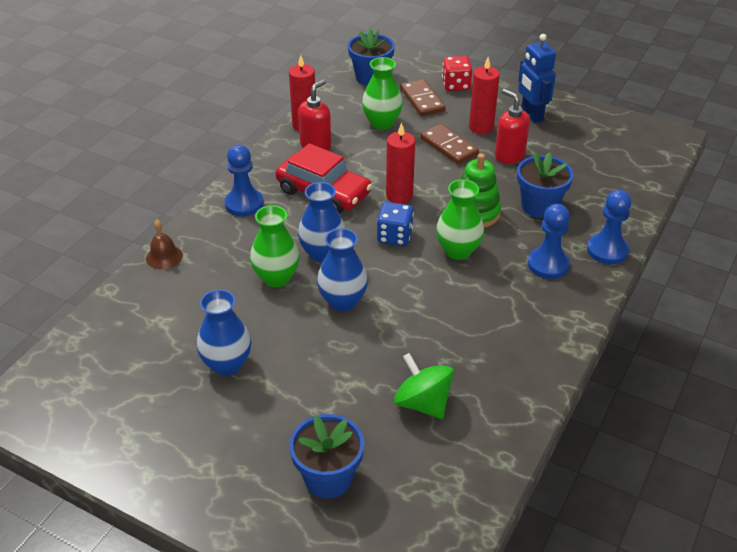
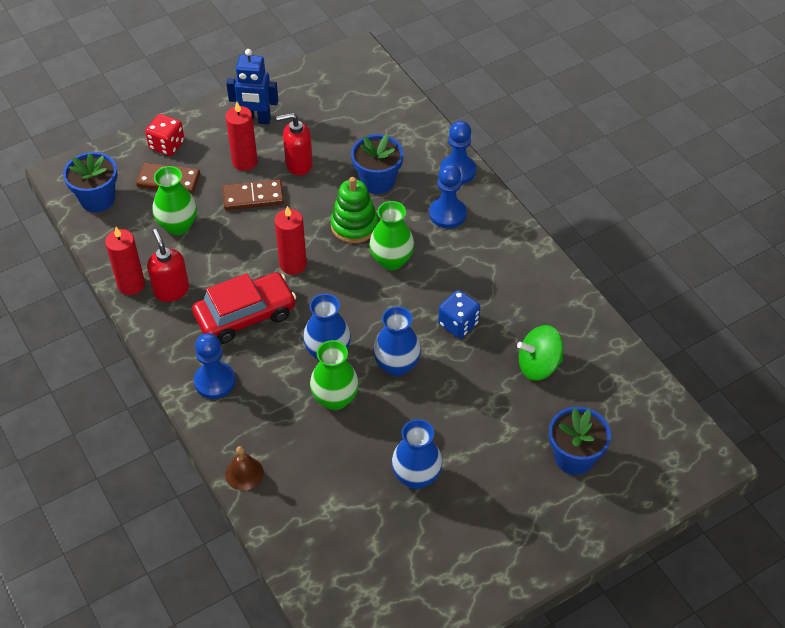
camera: 60 degrees left, 10 degrees up
(394, 236) = (343, 293): blue dice -> blue dice (458, 324)

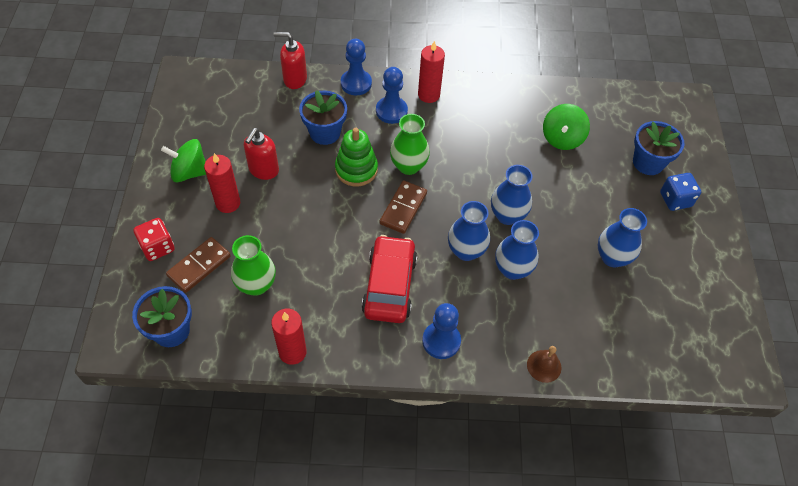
camera: 60 degrees left, 5 degrees up
(171, 290) = (323, 325): red soap dispenser -> red soap dispenser (294, 79)
(253, 197) = (271, 217): brown domino -> brown domino (403, 208)
(256, 120) = (189, 172): blue robot -> green spinning top
(293, 264) = (363, 227): red candle -> red candle (428, 95)
(335, 399) = (512, 269): green vase -> blue vase
(458, 324) = (495, 160): blue dice -> blue dice (675, 199)

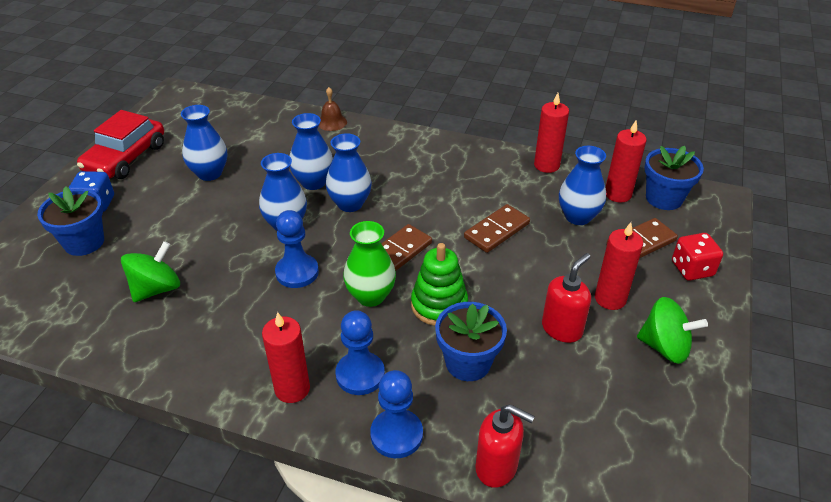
camera: 160 degrees left, 15 degrees down
(217, 325) = (618, 194): none -> red candle
(256, 285) = (578, 217): green vase -> blue vase
(328, 250) = (496, 230): none -> brown domino
(389, 285) = (441, 192): red car -> red car (126, 158)
(441, 341) = (410, 149): blue pawn -> blue pawn (297, 272)

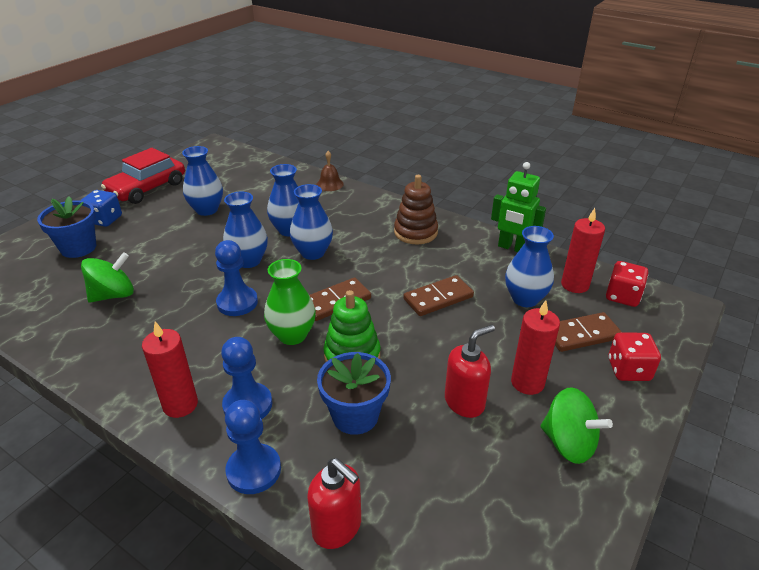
camera: 15 degrees right, 5 degrees down
(445, 164) = (415, 232): none -> brown stacking toy
(546, 165) = (512, 248): red candle -> green robot
(664, 198) = (622, 296): blue flower pot -> red dice

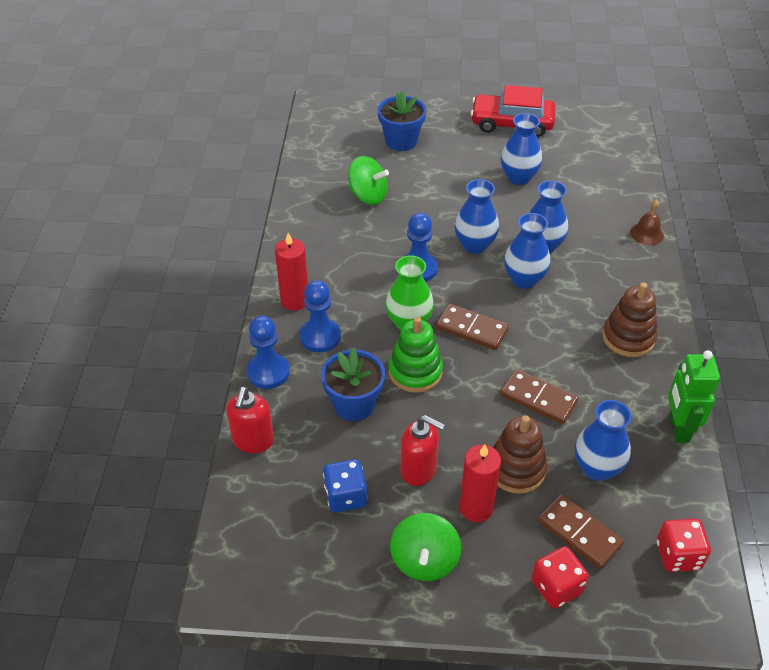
camera: 60 degrees right, 10 degrees up
(105, 220) = (446, 130): blue dice -> blue dice (345, 496)
(500, 341) = (516, 469): none -> brown stacking toy
(575, 285) = (660, 505): red candle -> none

